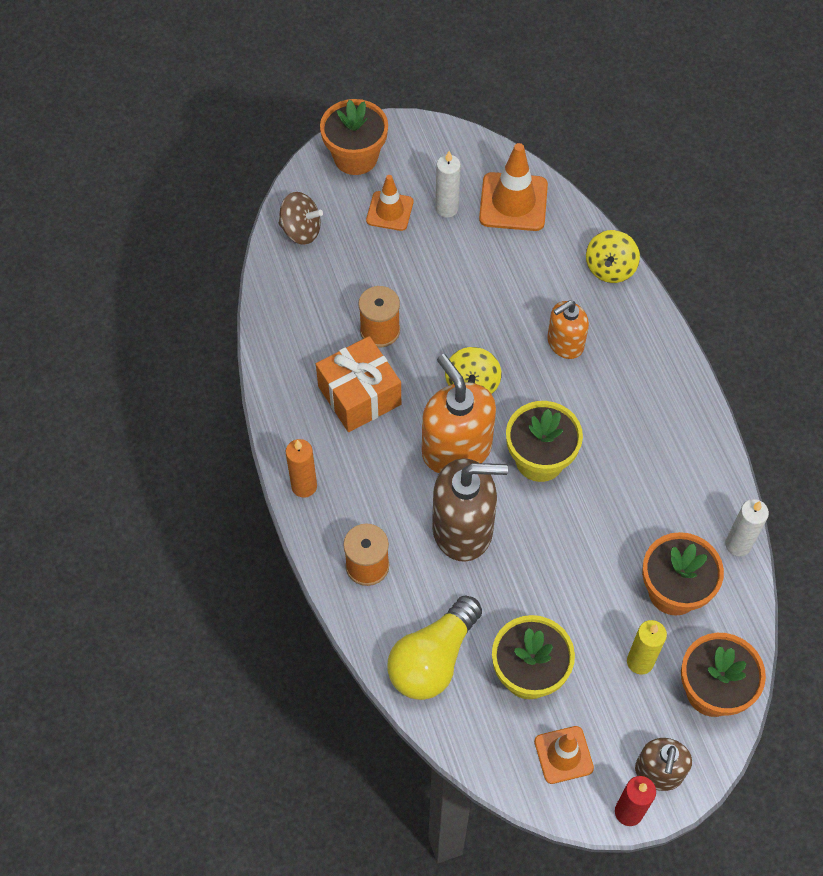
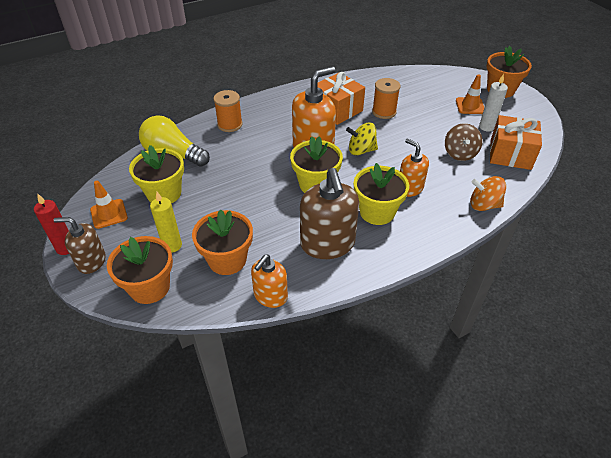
camera: 80 degrees right, 15 degrees down
(301, 230) = (437, 78): brown spinning top -> brown spinning top (460, 153)
(304, 486) = (274, 98): orange candle -> none
(463, 529) = (259, 157): brown soap dispenser -> brown soap dispenser (327, 244)
(513, 202) = (510, 154): orange traffic cone -> orange gift
(606, 394) = (377, 212): none -> yellow flower pot
(610, 268) = (484, 205): yellow spinning top -> orange spinning top
(738, 544) = (270, 296): white candle -> orange soap dispenser

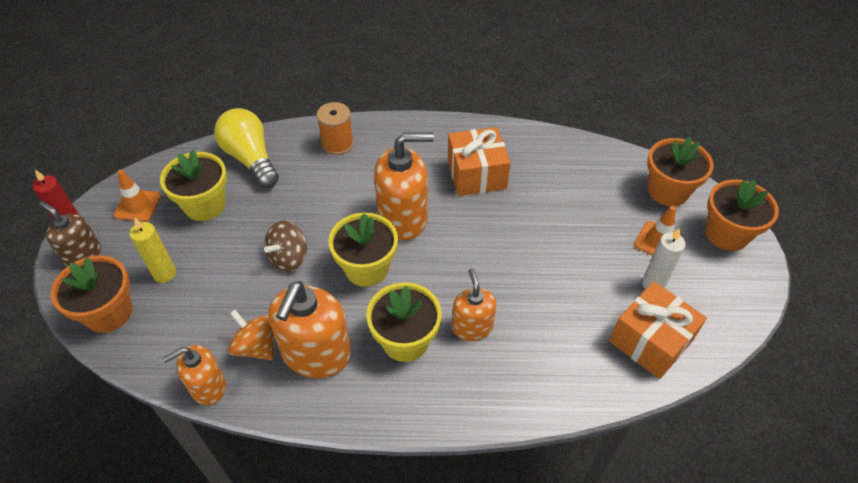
camera: 30 degrees right, 5 degrees up
(227, 260) = (201, 319): orange flower pot -> orange flower pot (668, 191)
(327, 244) = (316, 354): brown soap dispenser -> orange soap dispenser
(361, 150) = (457, 246): yellow spinning top -> none
(384, 112) = (532, 202): orange spool -> none
(460, 153) = (580, 307): brown spinning top -> brown spinning top (289, 258)
(484, 205) = (546, 398): orange spinning top -> orange spinning top (256, 346)

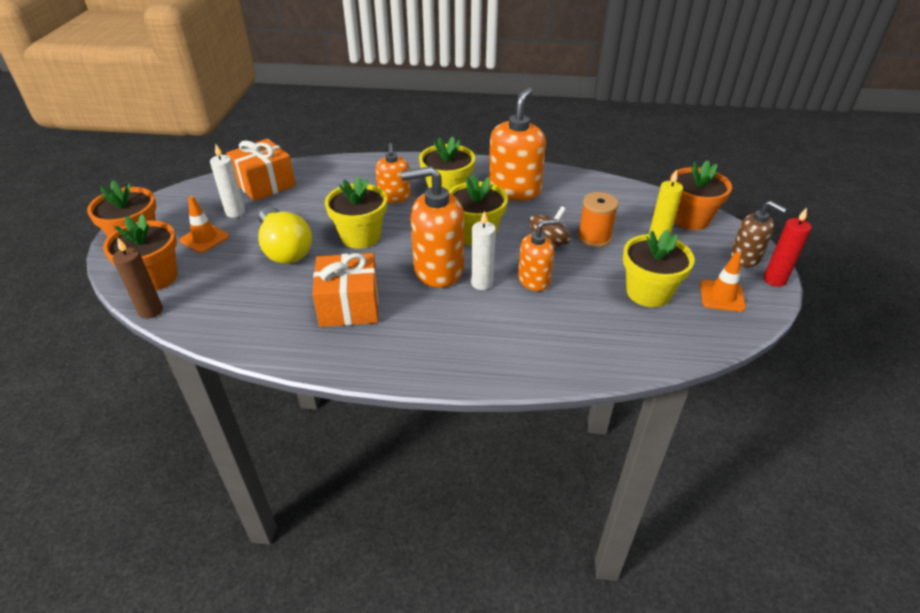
camera: 175 degrees left, 10 degrees down
(208, 387) = (589, 179): orange soap dispenser -> orange soap dispenser (534, 280)
(251, 158) = (616, 339): yellow light bulb -> yellow light bulb (285, 249)
(256, 346) = (561, 195): orange spinning top -> none
(337, 144) = (510, 351): orange spool -> orange spool (594, 237)
(360, 205) = (482, 283): none -> white candle
(493, 256) = (360, 236): none -> yellow flower pot
(642, 158) = (151, 311): none -> brown candle

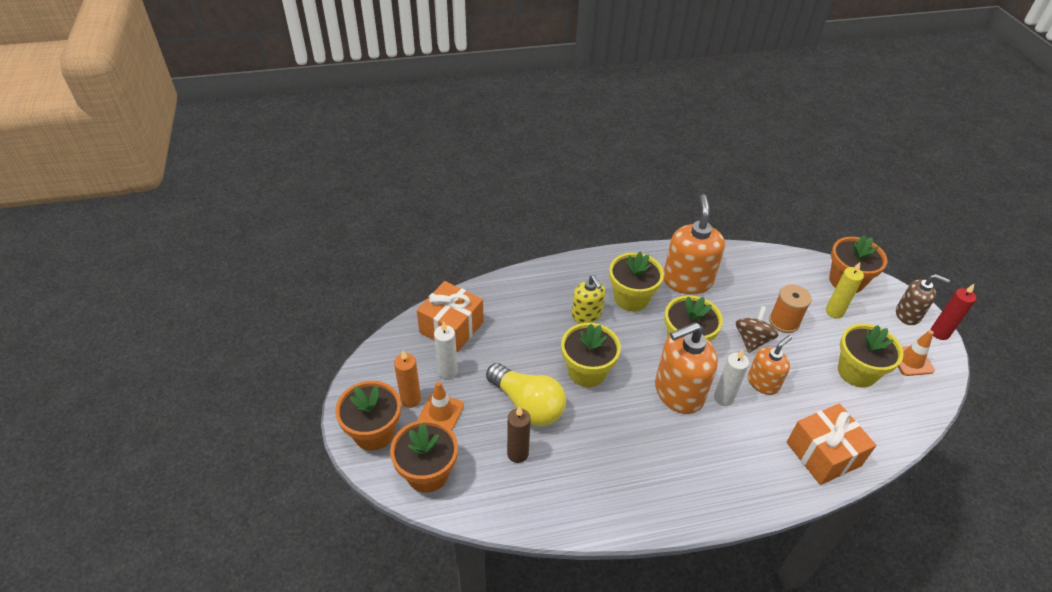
camera: 20 degrees left, 5 degrees up
(151, 311) = (453, 513): brown candle -> brown candle (517, 453)
(187, 225) = (410, 399): none -> orange candle
(349, 305) = (628, 454): orange gift -> orange gift (823, 454)
(394, 197) = (586, 315): orange soap dispenser -> yellow soap dispenser

